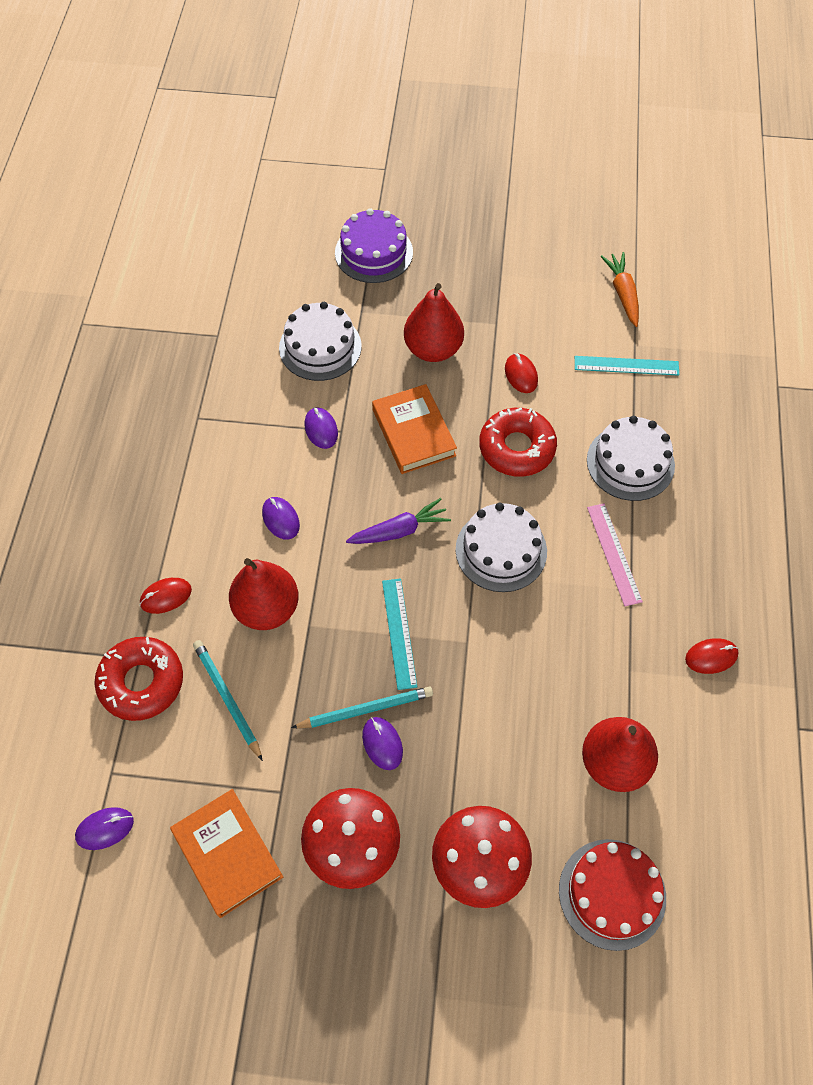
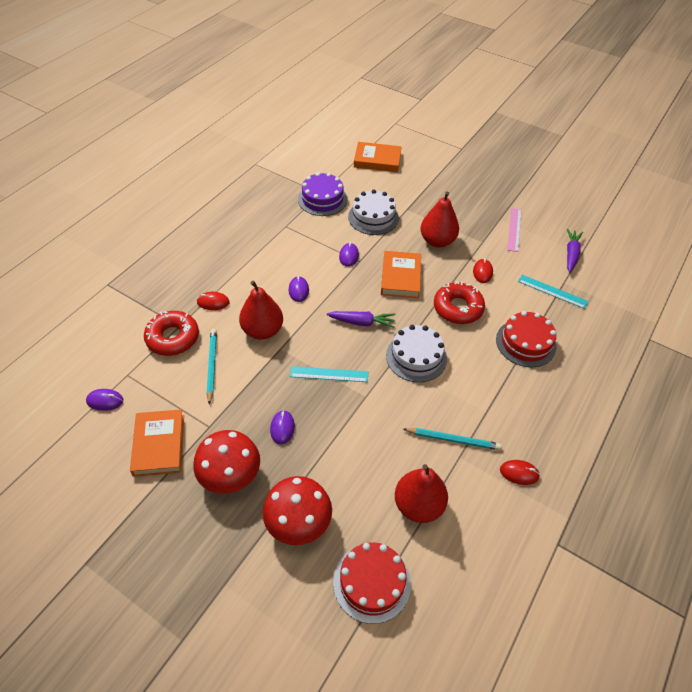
camera: 25 degrees right, 10 degrees down
(270, 240) = (377, 160): none -> orange book
(365, 710) = (284, 405): turquoise pencil -> turquoise pencil (453, 440)
(374, 252) = (431, 184): purple cake -> purple cake (322, 199)
(399, 633) = (329, 374): turquoise ruler -> turquoise ruler turned 75 degrees clockwise
(614, 553) = (486, 387): pink ruler -> pink ruler (514, 229)
(623, 293) = (571, 254): orange carrot -> purple carrot
(630, 462) = (525, 343): white cake -> red cake

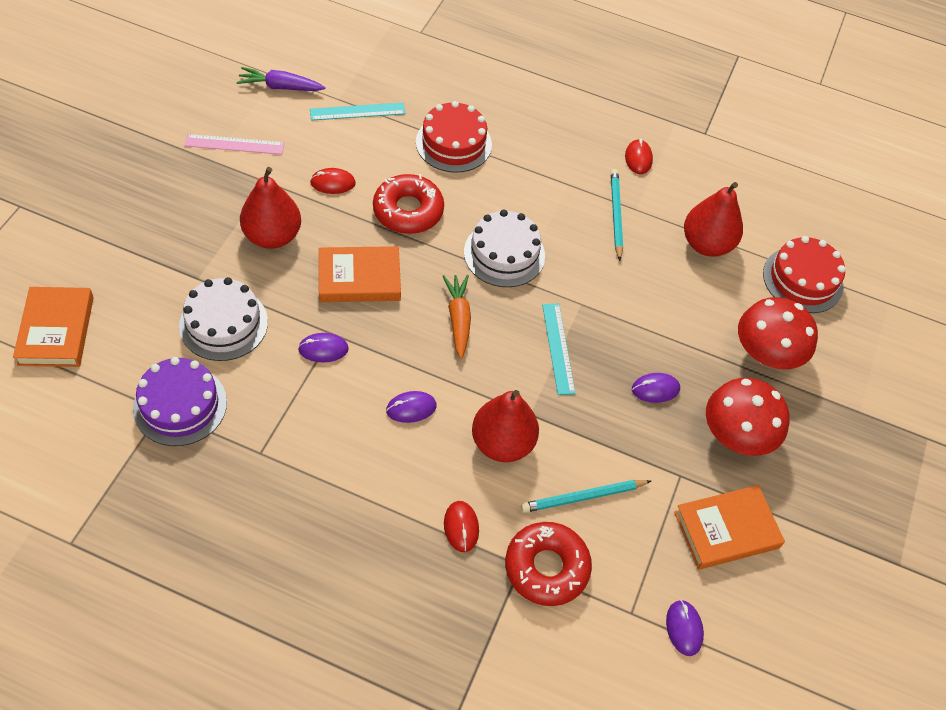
camera: 105 degrees left, 5 degrees up
(362, 322) = (458, 319): purple carrot -> orange carrot
(552, 291) = (357, 112): turquoise ruler -> turquoise ruler turned 60 degrees clockwise

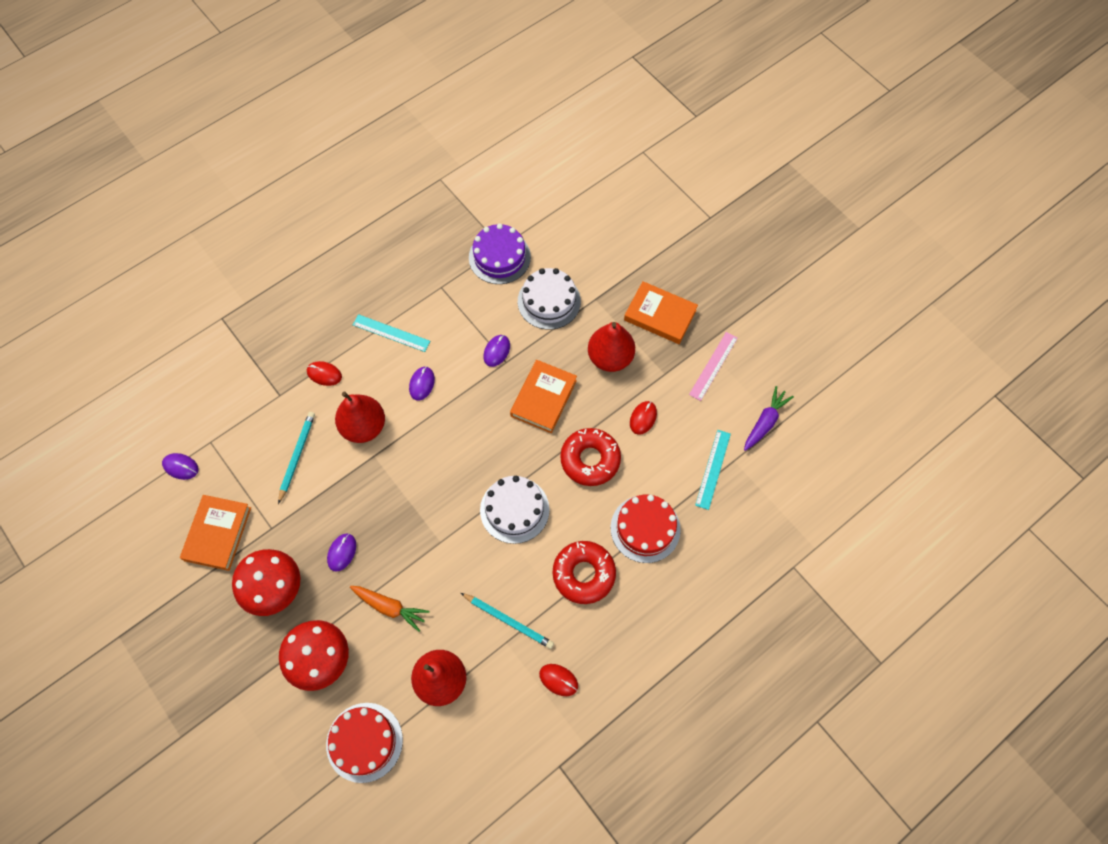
camera: 125 degrees right, 10 degrees up
(56, 330) = (592, 210): orange book -> orange book (660, 315)
(458, 319) = (474, 447): orange carrot -> orange carrot (390, 607)
(546, 567) = (268, 409): red donut -> red donut (583, 574)
(558, 348) = (413, 503): turquoise ruler -> turquoise ruler (391, 333)

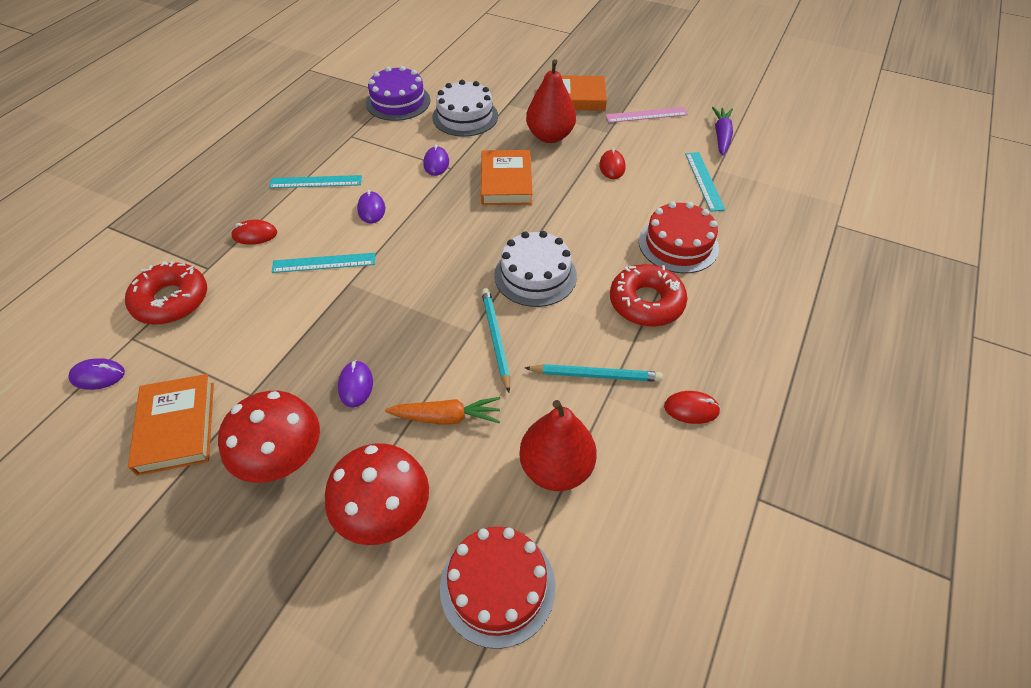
camera: 25 degrees left, 15 degrees down
(297, 456) = (254, 314): turquoise pencil -> turquoise pencil (496, 339)
(364, 427) = (324, 263): red pear -> turquoise ruler
(590, 459) = (584, 211): red donut -> red donut (171, 300)
(713, 366) = (646, 115): pink ruler -> pink ruler turned 75 degrees clockwise

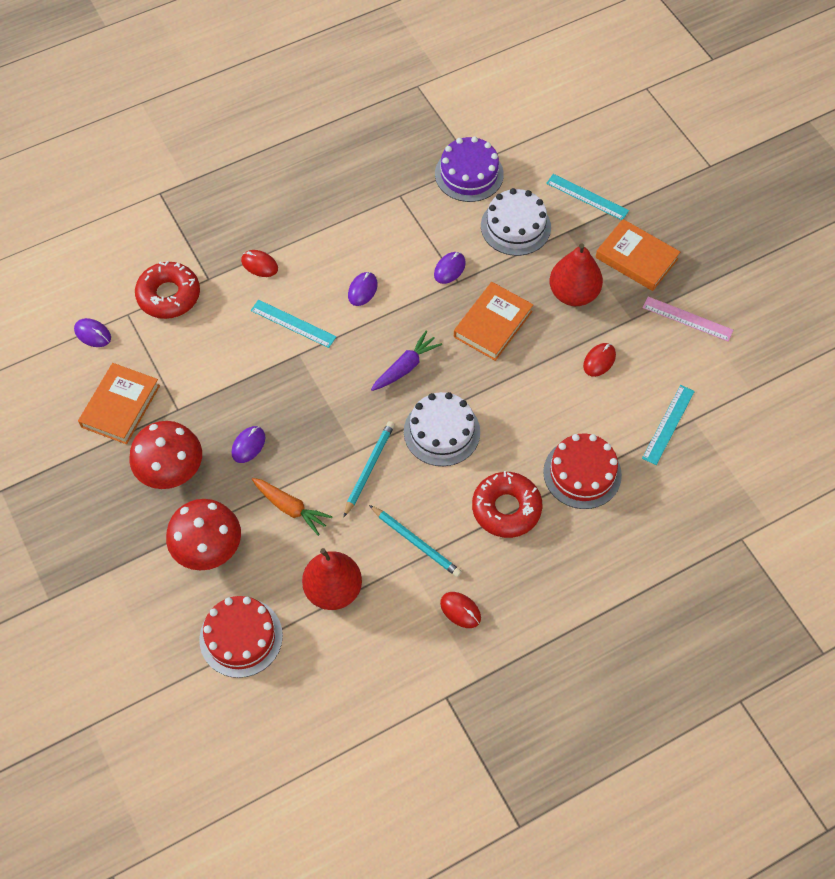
camera: 35 degrees right, 10 degrees up
(316, 182) = (338, 234): turquoise ruler -> turquoise ruler (587, 197)
(721, 136) = (735, 385): purple carrot -> purple carrot (405, 367)

